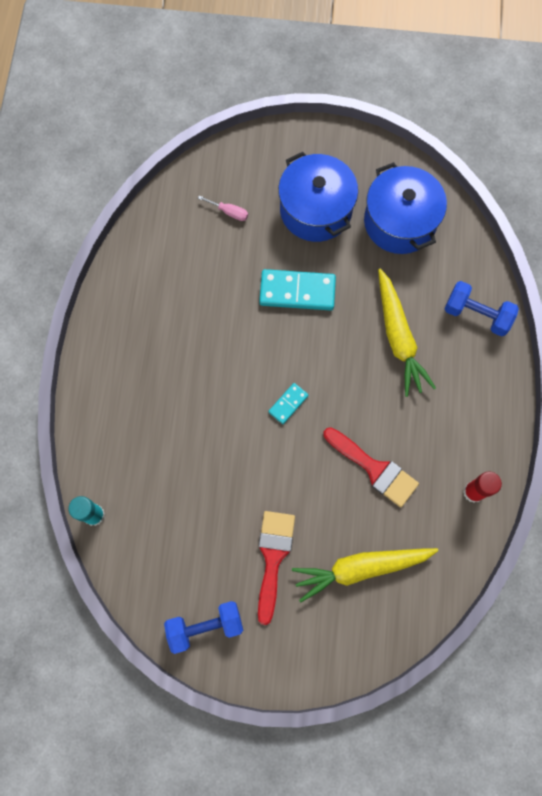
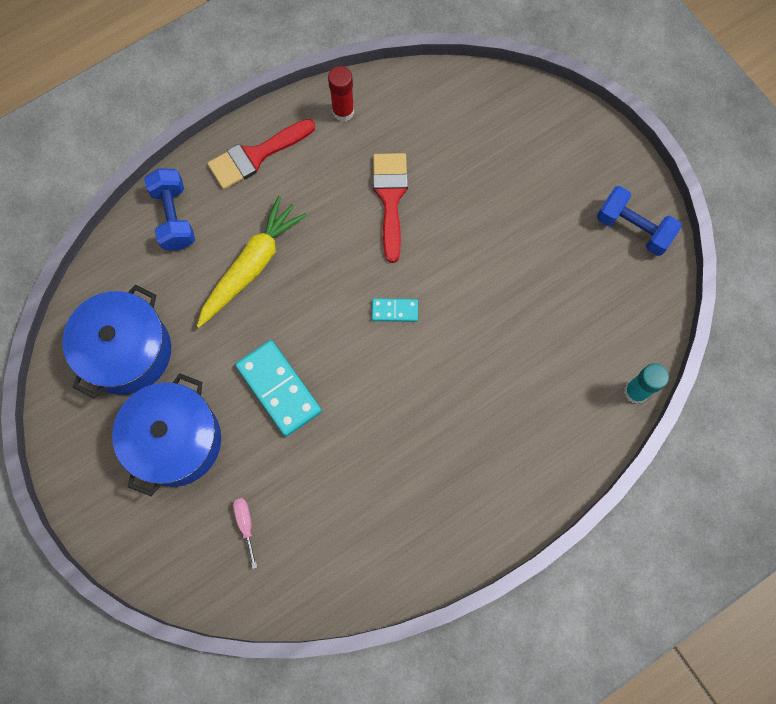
camera: 130 degrees left, 0 degrees up
(273, 557) = (534, 220): red brush -> red brush (256, 156)
(360, 568) = (481, 149): yellow carrot -> none

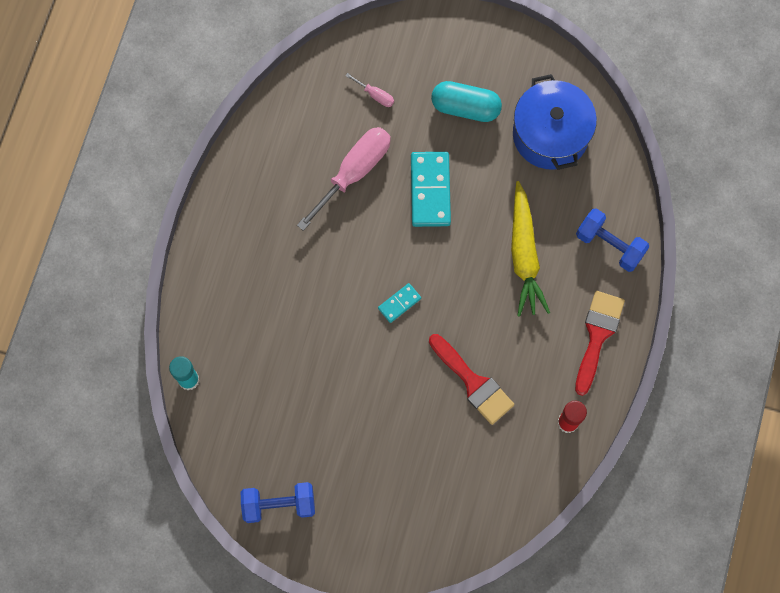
camera: 140 degrees right, 0 degrees up
(175, 441) = (465, 107): blue pot -> turquoise capsule
(279, 389) = (430, 190): turquoise domino -> turquoise domino turned 75 degrees clockwise
(331, 463) = (354, 172): none -> pink screwdriver

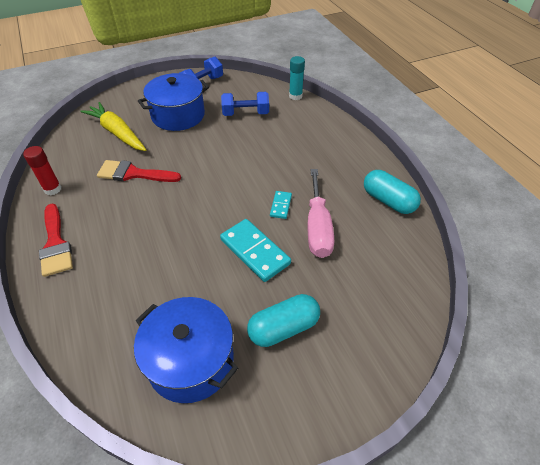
camera: 140 degrees right, 25 degrees down
(261, 149) = (388, 201): none -> turquoise capsule
(358, 455) = (178, 115): none -> blue pot
(375, 95) = (359, 285): pink screwdriver -> none
(399, 303) = (216, 182): turquoise domino -> turquoise domino (281, 206)
(524, 255) = (148, 257): yellow carrot -> yellow carrot (117, 133)
(609, 245) = (77, 308): blue dumbbell -> blue dumbbell (245, 114)

